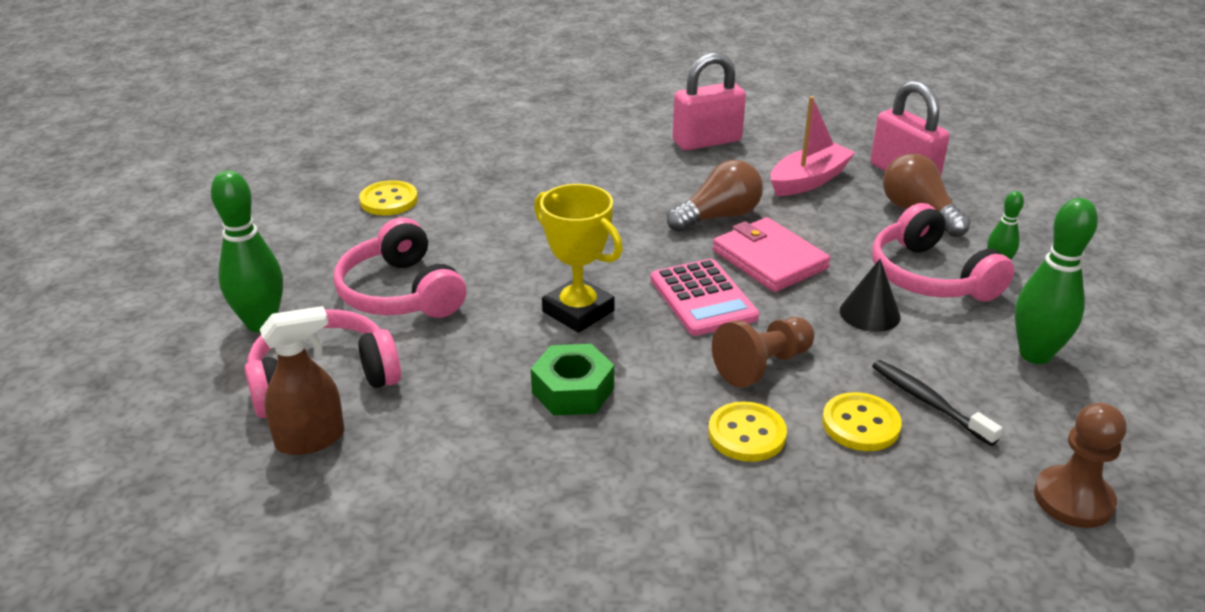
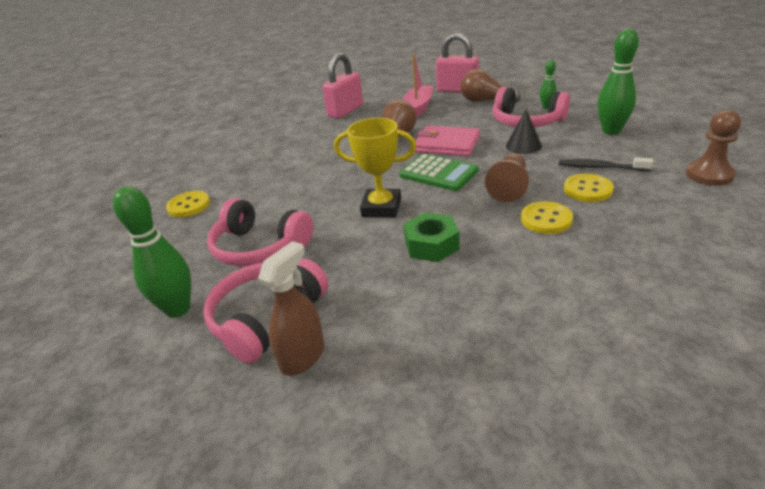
camera: 30 degrees left, 0 degrees up
(703, 298) = (438, 173): pink calculator -> green calculator

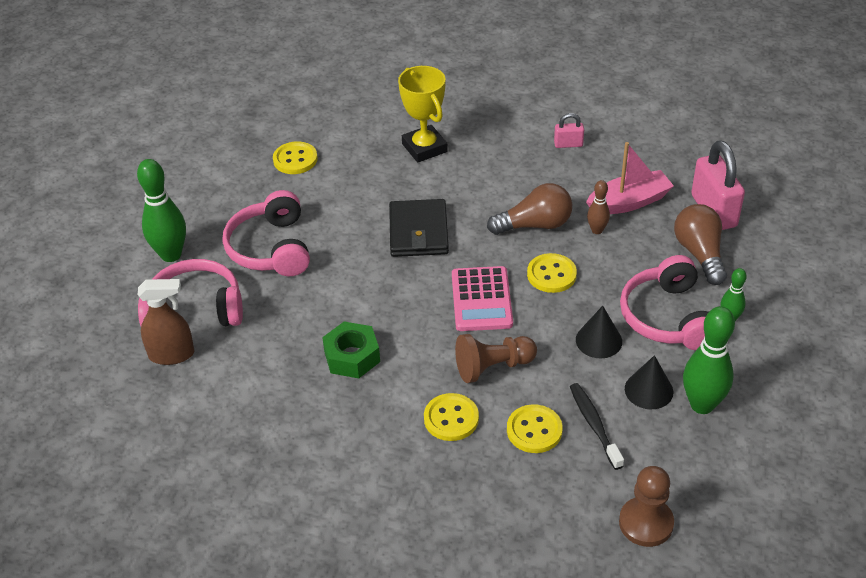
camera: 50 degrees right, 10 degrees up
(341, 177) = (418, 231): none -> black wallet
(345, 111) = (568, 144): pink padlock -> pink padlock, size x0.49
(381, 207) = (386, 291): yellow trophy -> yellow trophy (424, 148)
(428, 122) = (597, 230): none -> brown bowling pin
(438, 173) = (481, 299): green calculator -> pink calculator
(447, 144) = (551, 274): pink wallet -> yellow button
(584, 142) = (648, 390): none -> black cone

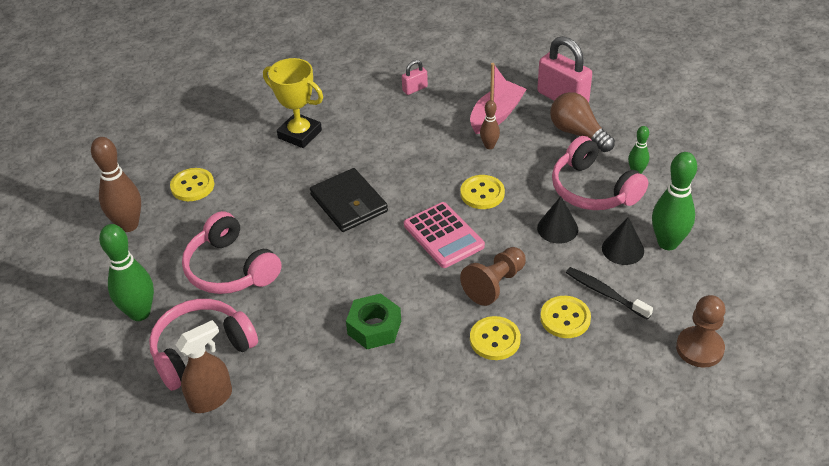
camera: 30 degrees left, 0 degrees up
(218, 173) = (128, 225): none -> brown bowling pin
(534, 225) = (438, 160): brown light bulb -> none

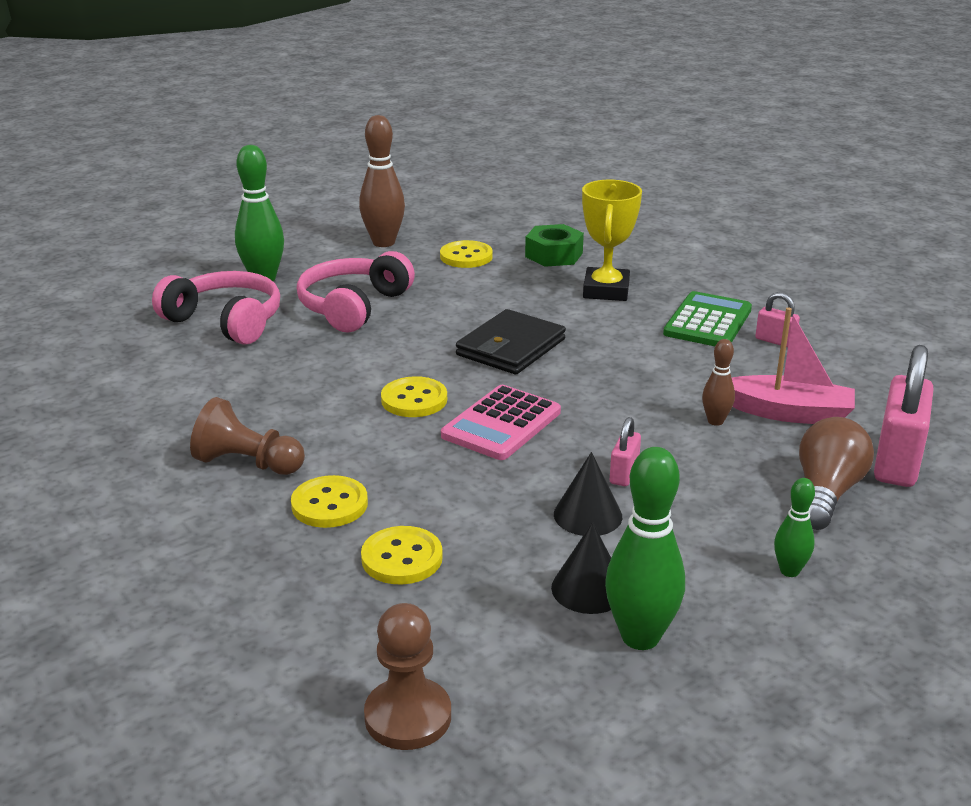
camera: 65 degrees right, 15 degrees down
(211, 398) = (160, 343): brown spray bottle -> none
(373, 106) = (708, 322): none -> green calculator
(374, 327) = (308, 412): green nut -> green nut (554, 255)
(482, 193) = (609, 436): yellow button -> yellow button (414, 400)
(495, 284) = (434, 483): brown pawn -> brown pawn (248, 463)
(524, 201) = (624, 474): none -> pink padlock
(593, 189) = (705, 533): pink headphones -> none
(605, 293) = (477, 587): black toothbrush -> none

